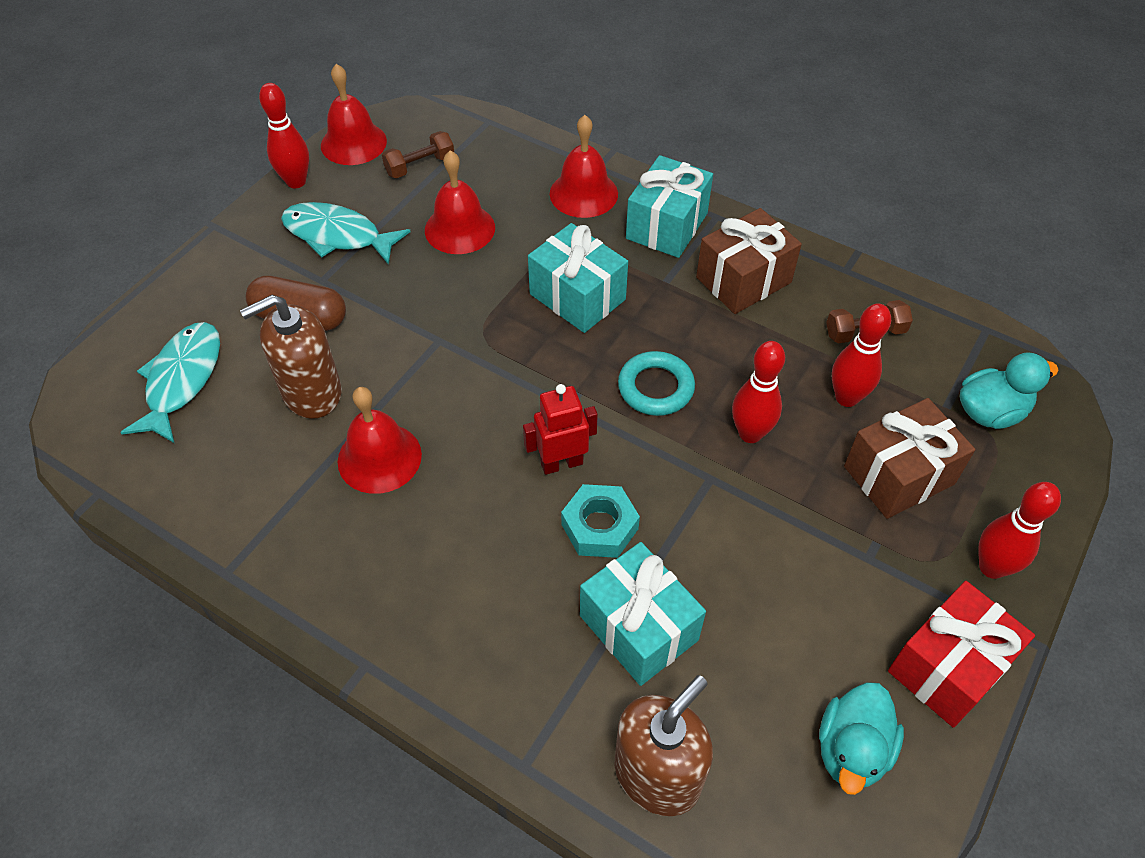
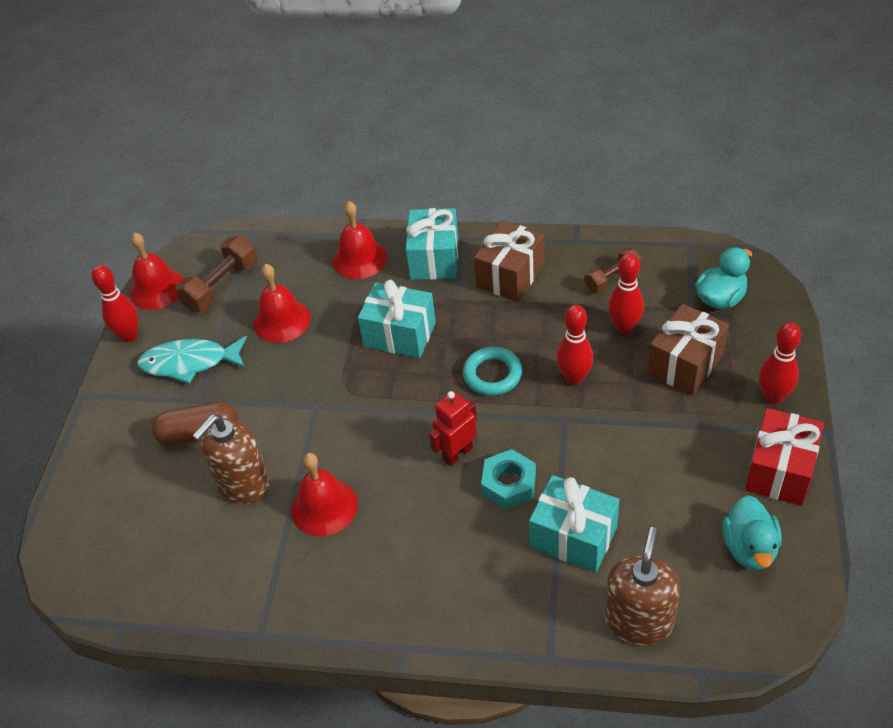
camera: 20 degrees left, 5 degrees down
(182, 380) = (135, 518): turquoise fish -> none
(420, 166) = (221, 286): brown dumbbell -> brown dumbbell, size x1.52

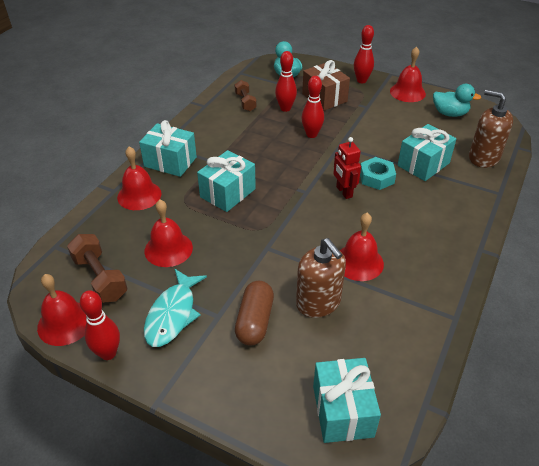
camera: 75 degrees left, 5 degrees down
(100, 548) = (343, 411): none -> turquoise gift
(492, 375) = (289, 163): turquoise ring -> none
(510, 276) = (212, 136): brown gift -> none
(780, 471) = (407, 92): red gift -> red bell

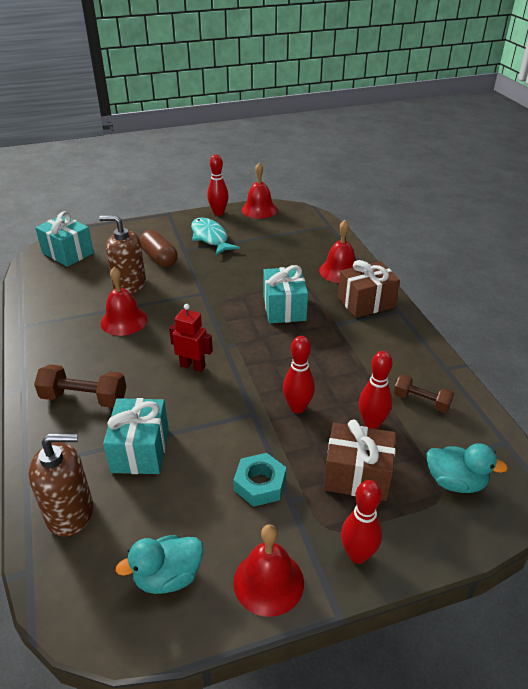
camera: 135 degrees right, 5 degrees down
(100, 278) = (277, 229): brown dumbbell -> brown dumbbell (84, 398)
(168, 249) = (264, 258): red bell -> none
(170, 162) = (366, 302): turquoise gift -> brown gift
(376, 177) = (176, 400): turquoise nut -> turquoise nut (260, 484)

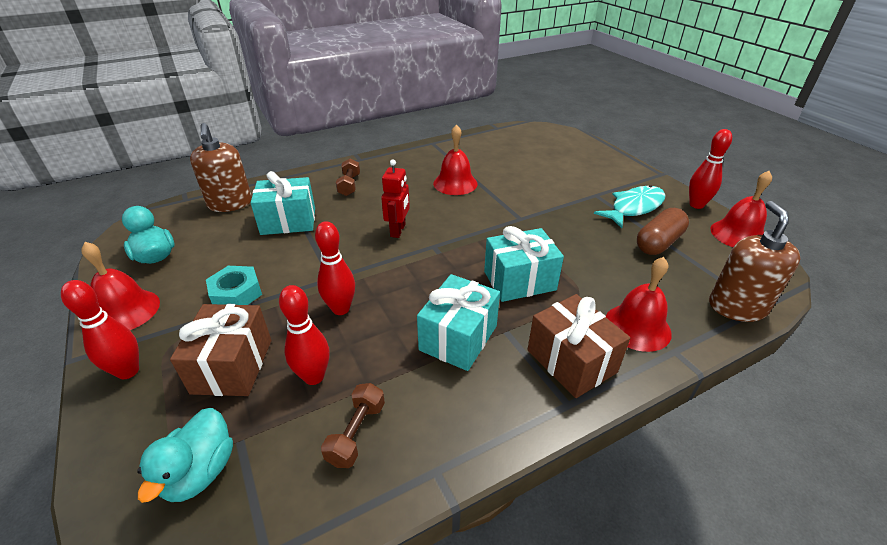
camera: 80 degrees right, 0 degrees up
(68, 253) = (544, 139): turquoise gift -> turquoise gift (458, 338)
(84, 398) = (349, 185): brown dumbbell -> brown dumbbell, size x0.66
(129, 285) = (512, 176): brown soap dispenser -> brown soap dispenser (737, 307)
(159, 258) = (568, 183): brown capsule -> brown capsule (658, 243)

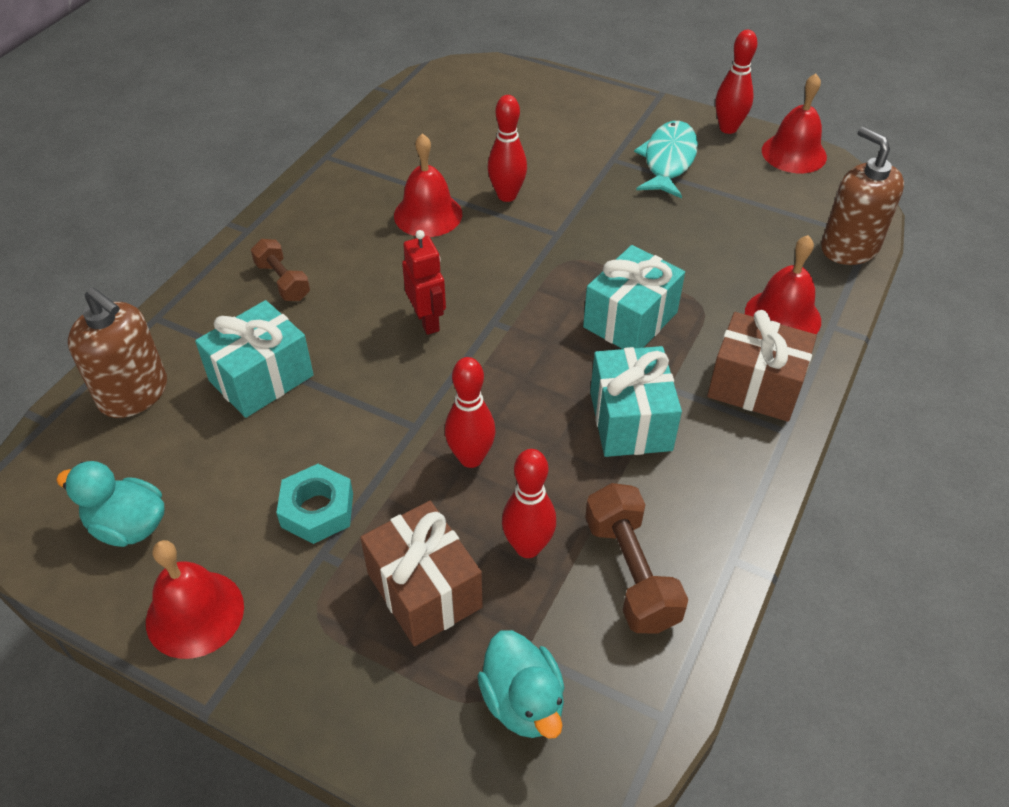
camera: 35 degrees left, 10 degrees up
(128, 371) = (305, 671): red bowling pin -> red bowling pin (507, 195)
(356, 433) = (631, 572): brown dumbbell -> brown dumbbell, size x1.52
(658, 243) = (728, 200): brown capsule -> none

